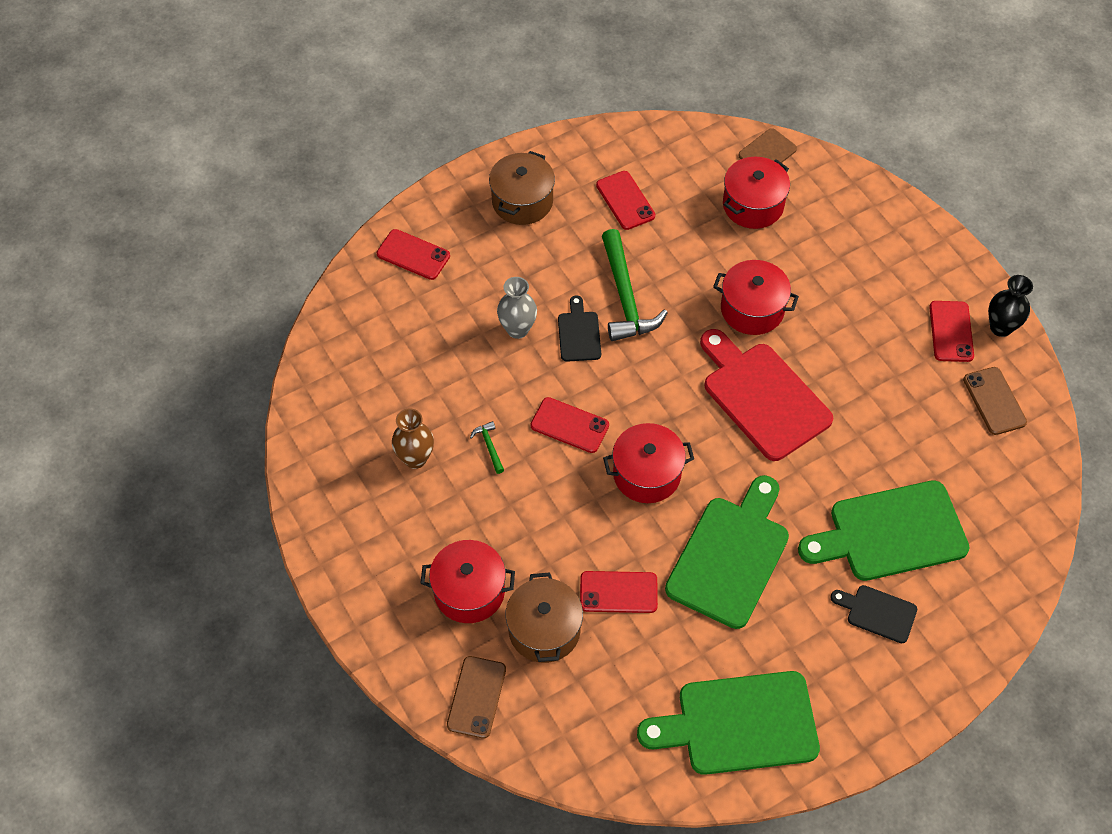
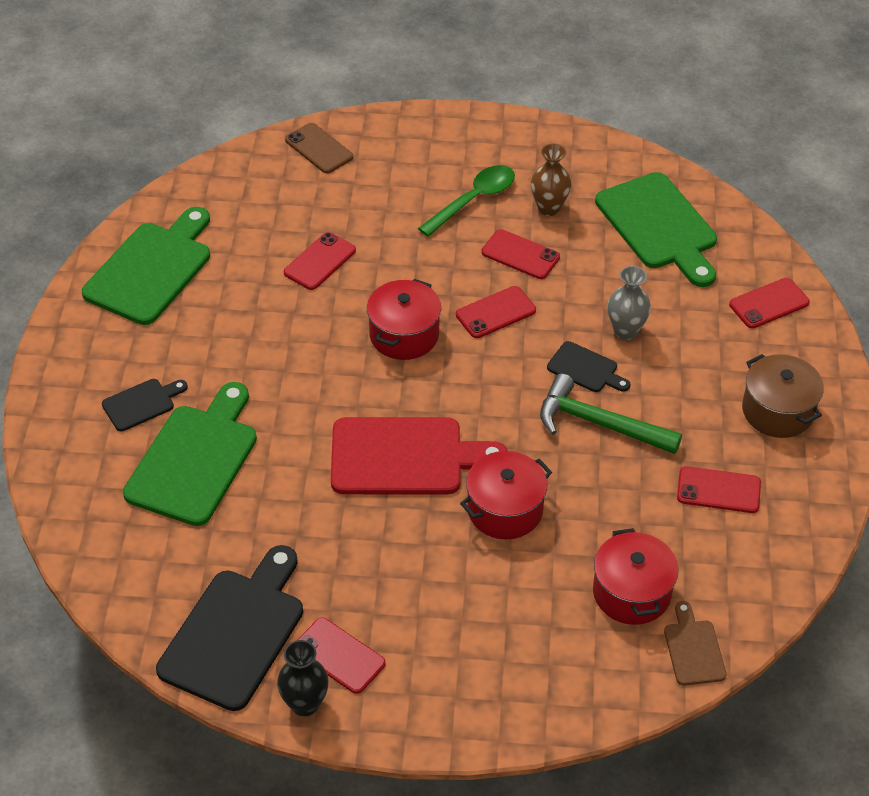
camera: 125 degrees right, 10 degrees down
(449, 521) = (473, 200): none -> green spoon
(469, 591) = (404, 183): red pot -> none
(489, 446) = (520, 255): green hammer -> red phone
(544, 630) = (332, 206): brown pot -> none
(730, 556) = (281, 343): green cutting board -> green cutting board (659, 226)
(994, 401) = (235, 633): brown phone -> black cutting board

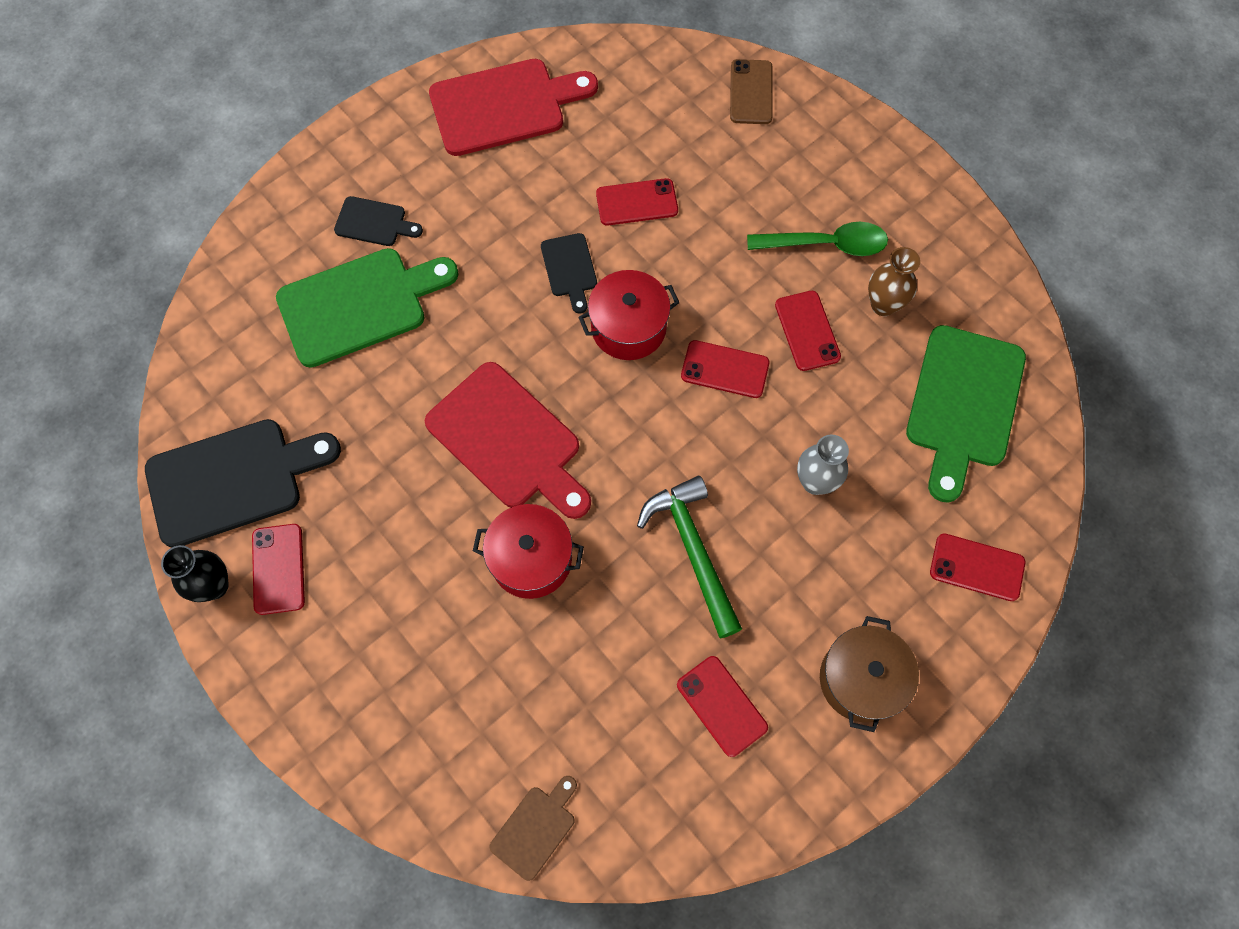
camera: 45 degrees right, 20 degrees up
(151, 269) = (504, 106): green cutting board -> red cutting board
(585, 369) = (740, 488): black cutting board -> black cutting board (569, 269)
(631, 593) = (545, 729): red pot -> none

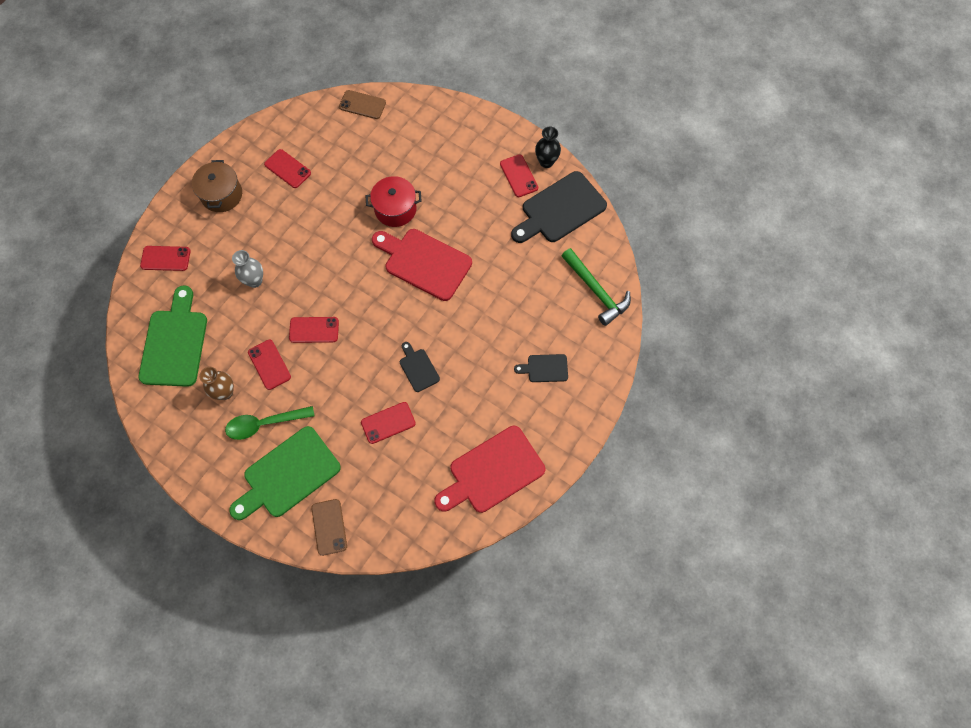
camera: 165 degrees right, 0 degrees up
(359, 305) = (533, 316): green cutting board -> green cutting board (288, 475)
(535, 828) = (362, 105): brown cutting board -> brown phone
(628, 327) = (374, 341): red pot -> none
(693, 551) = (314, 232): green hammer -> green hammer (596, 290)

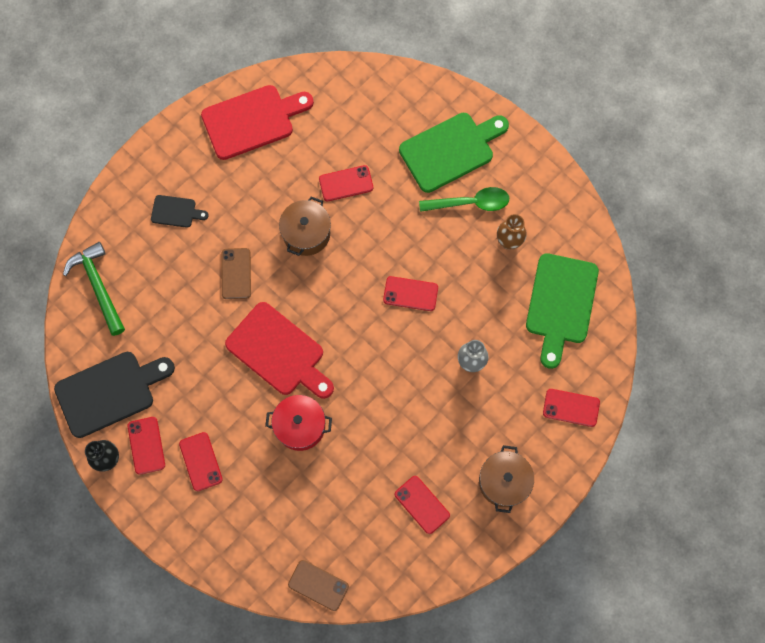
camera: 170 degrees left, 5 degrees up
(269, 364) = (461, 263): red phone -> red phone (201, 461)
(329, 527) = (415, 97): brown phone -> brown phone (236, 273)
(418, 368) = (306, 233): black cutting board -> brown pot

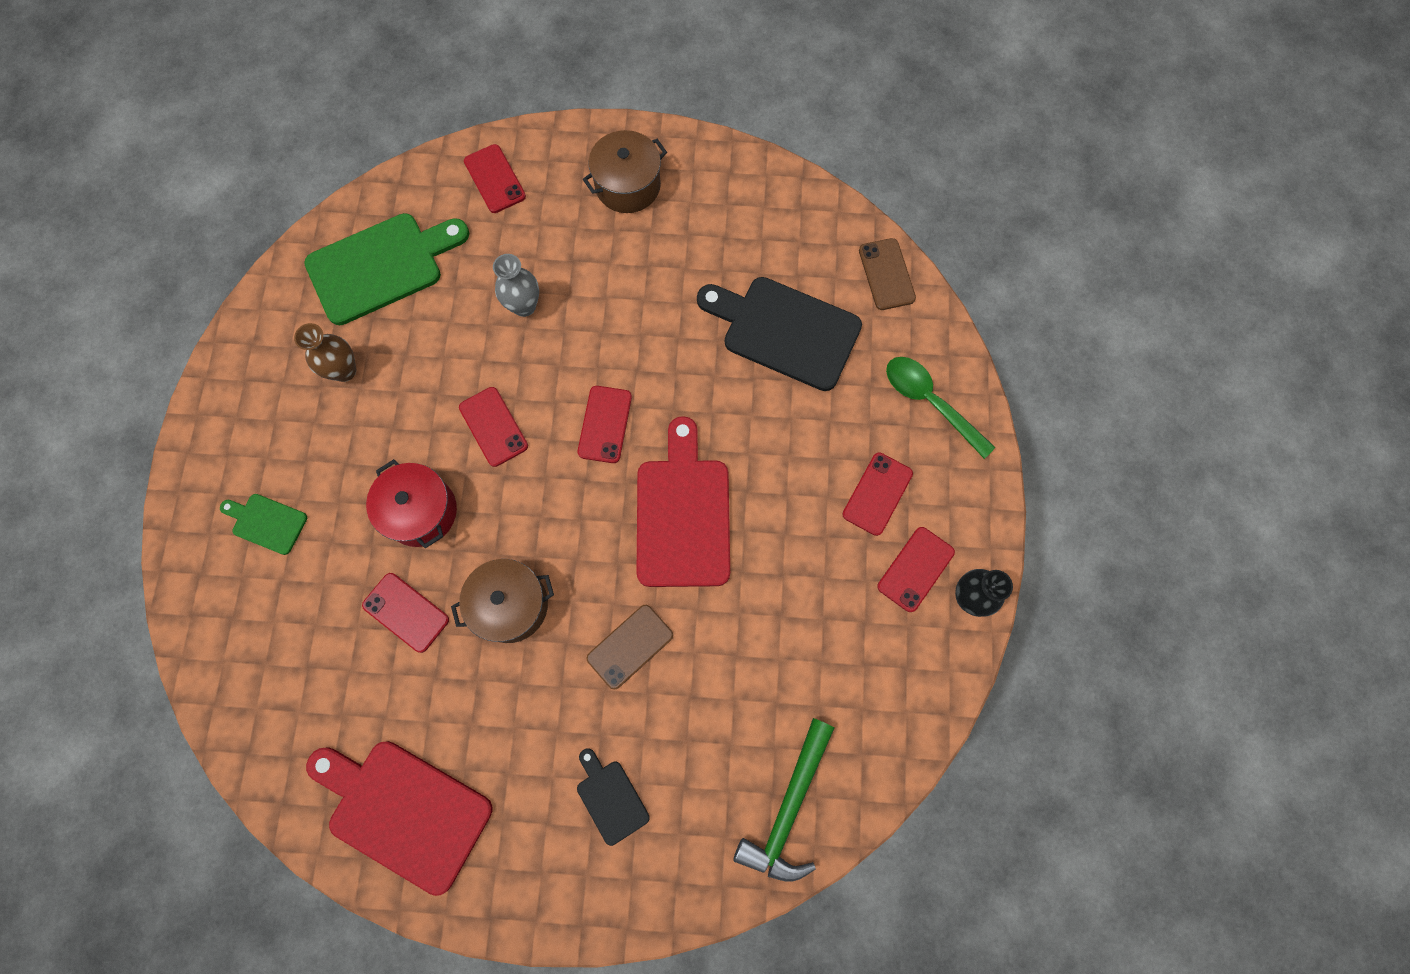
camera: 130 degrees left, 0 degrees up
(110, 392) = (897, 668): black cutting board -> black cutting board (785, 331)
(300, 426) = (745, 422): red pot -> red pot (421, 511)
(422, 505) = (719, 241): red phone -> red phone (605, 424)
(450, 150) = (266, 522): green cutting board -> green cutting board, size x0.50
(470, 203) = (324, 448): green spoon -> green spoon (930, 402)

